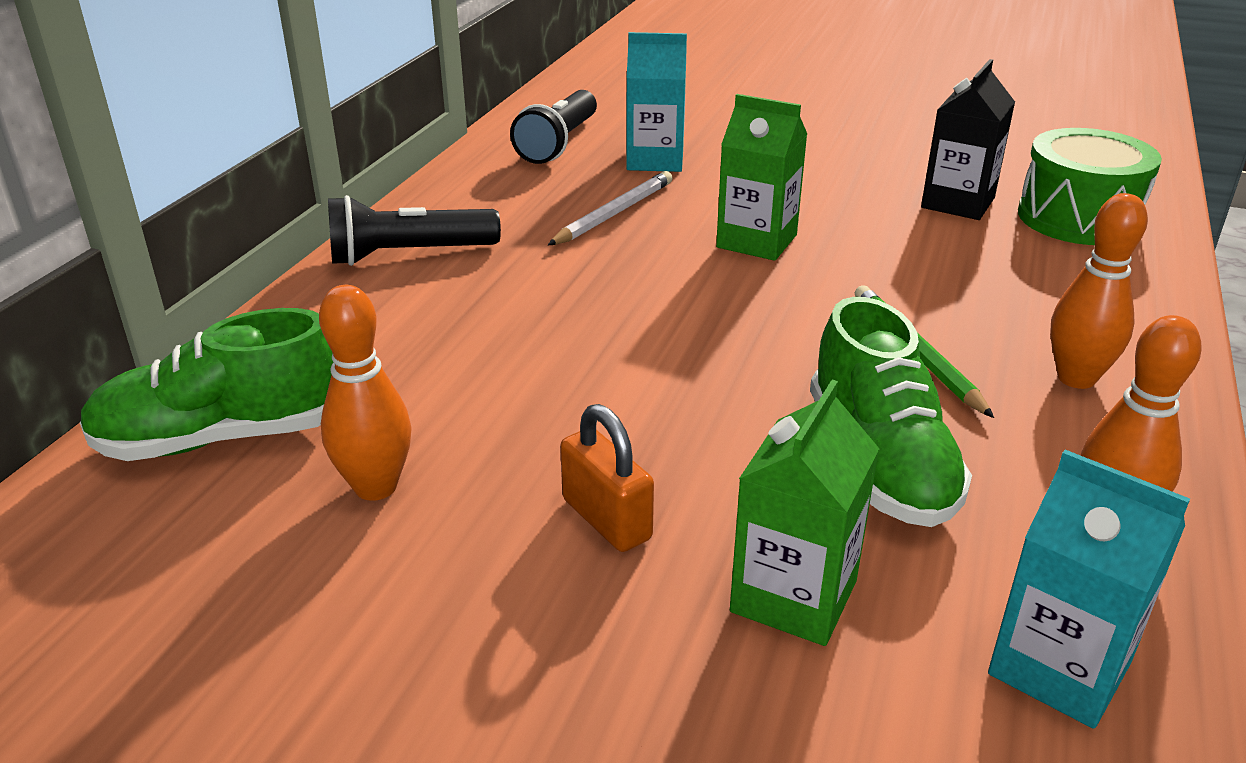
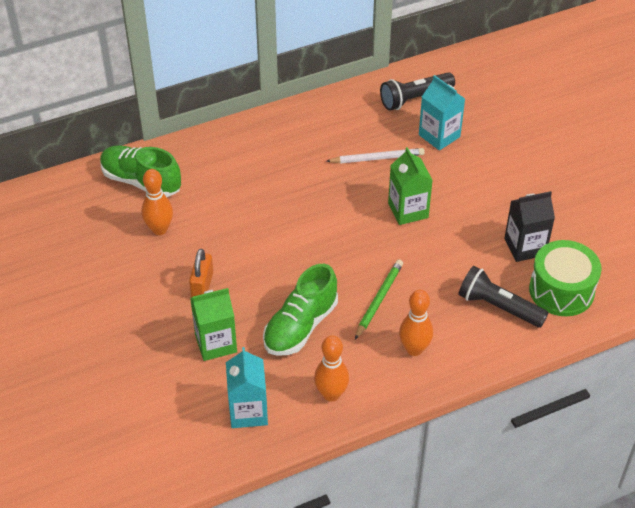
camera: 45 degrees right, 15 degrees up
(408, 254) = (277, 132): black flashlight -> black flashlight (498, 307)

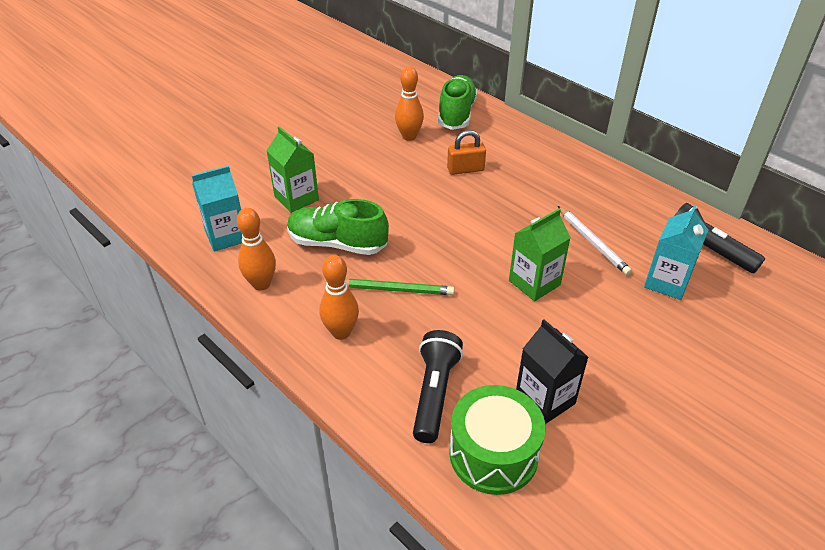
camera: 70 degrees right, 5 degrees down
(202, 285) = (358, 174): orange padlock -> orange padlock (465, 169)

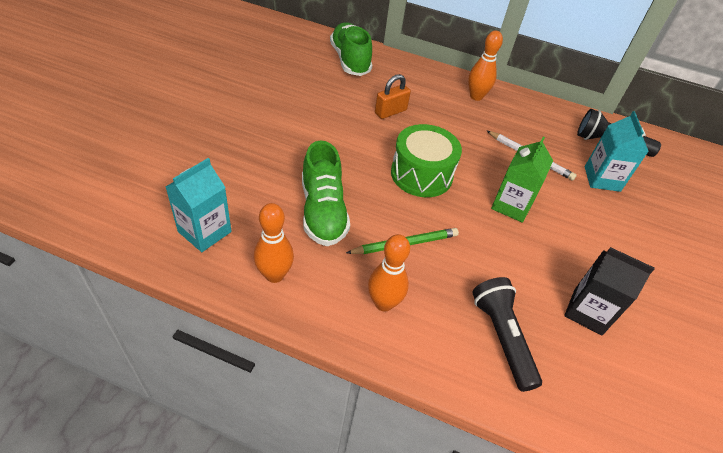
camera: 30 degrees left, 5 degrees up
(296, 198) = (253, 173): green carton -> none
(337, 244) = (323, 211): green shoe -> green shoe turned 90 degrees counterclockwise
(409, 137) = (322, 89): orange bowling pin -> orange bowling pin (476, 96)
(493, 454) = (583, 378): green drum -> green drum (421, 174)

